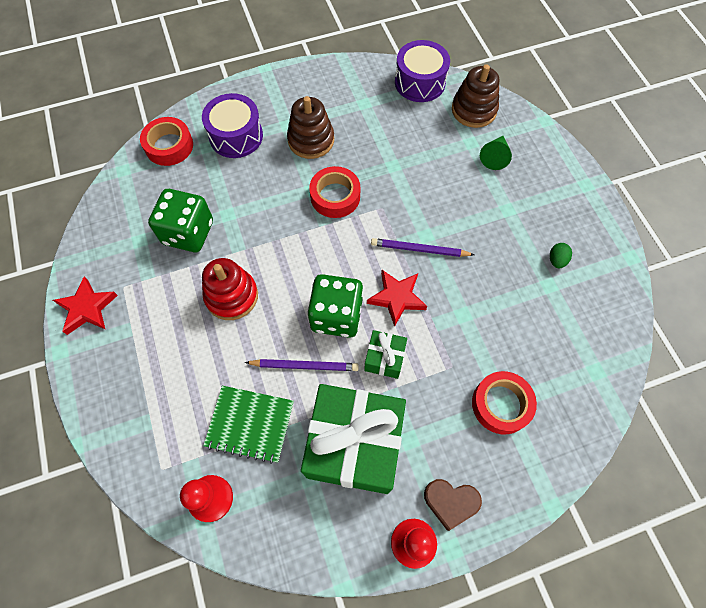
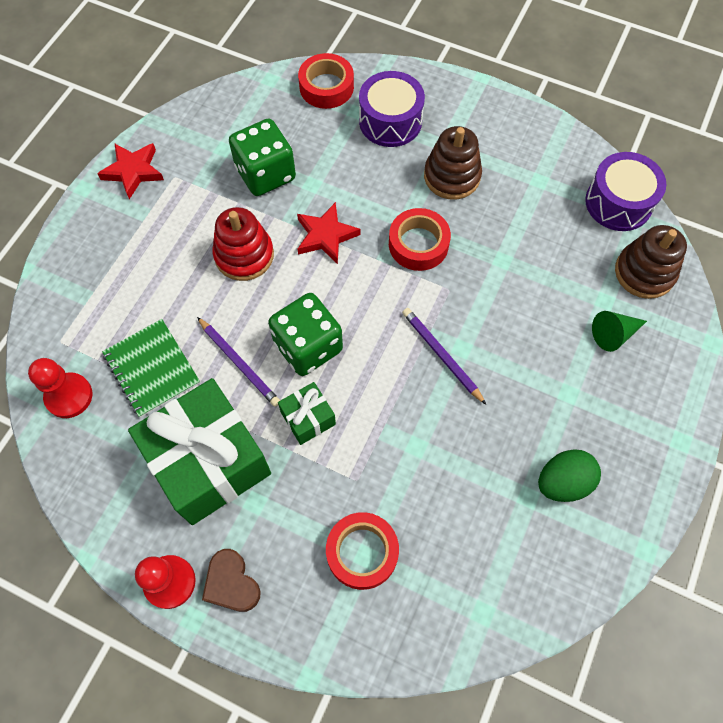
camera: 45 degrees right, 0 degrees up
(397, 298) = (374, 378): red star -> red star (325, 236)
(556, 260) = (563, 482): green egg -> green egg, size x1.76

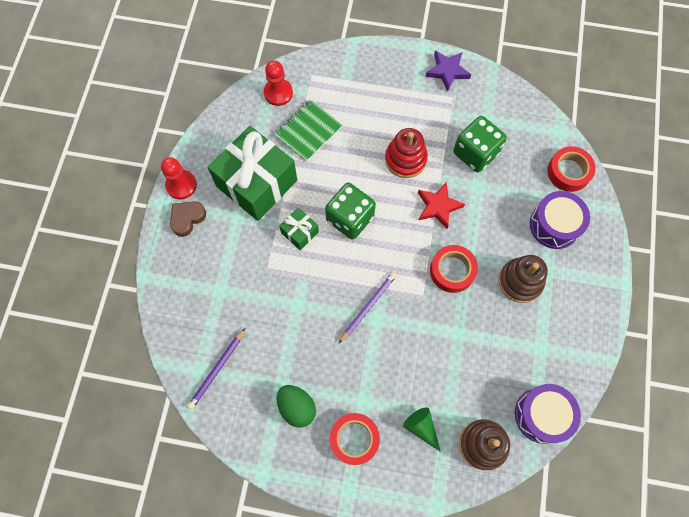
camera: 75 degrees right, 5 degrees up
(133, 171) = (447, 71): red star -> purple star
(239, 363) = (326, 180): purple pencil -> purple pencil (217, 369)
(362, 552) = (221, 288): red tape -> red tape (354, 439)

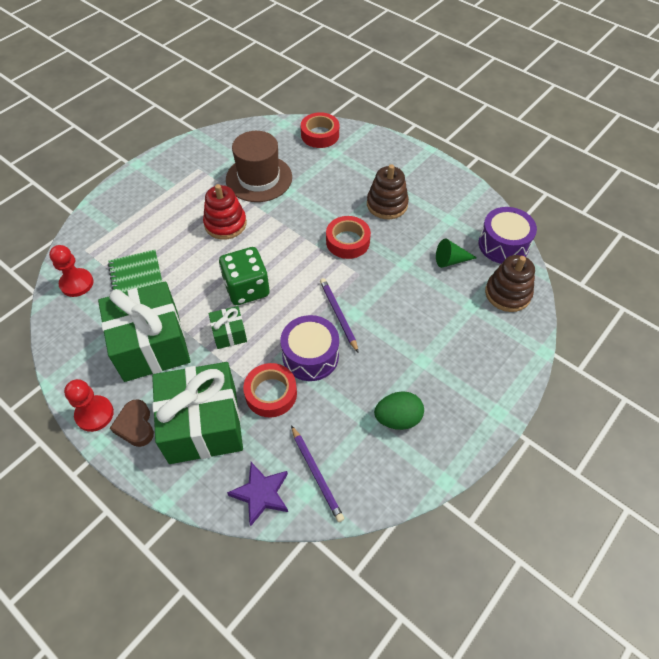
camera: 60 degrees left, 15 degrees down
(213, 264) = (203, 424): none -> green gift
(354, 439) = (454, 385): red tape -> red tape (271, 393)
(421, 427) = (470, 329): green cone -> green cone (451, 260)
(438, 206) = (285, 223): red star -> none
(447, 71) = (173, 160): purple star -> purple star (261, 494)
(475, 153) = (259, 178): green dice -> brown hat
(554, 225) = (356, 163): purple drum -> purple drum (310, 356)

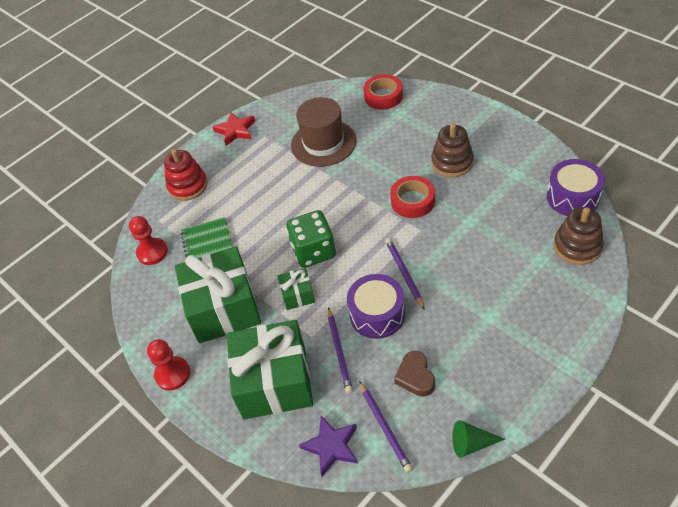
camera: 10 degrees right, 5 degrees down
(135, 426) = (211, 384): brown heart -> brown heart (415, 377)
(169, 161) = (235, 130): none -> red star
(225, 224) = (291, 189): red stacking toy -> red stacking toy (188, 186)
(271, 393) = (339, 351): red tape -> purple pencil
(397, 418) = (465, 373): green egg -> none
(451, 260) = (518, 215): green cone -> green cone (471, 443)

